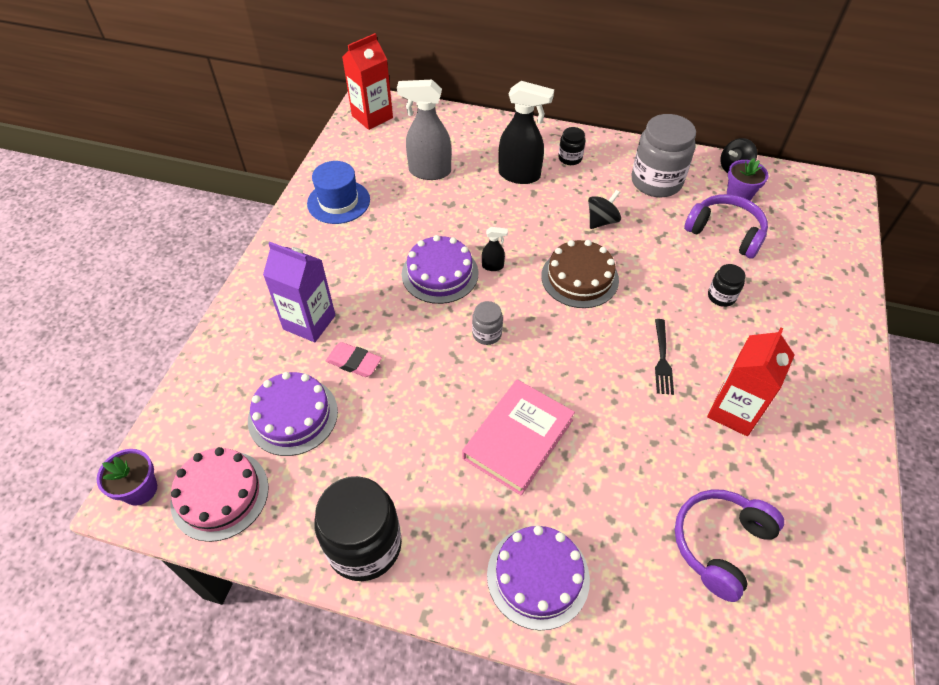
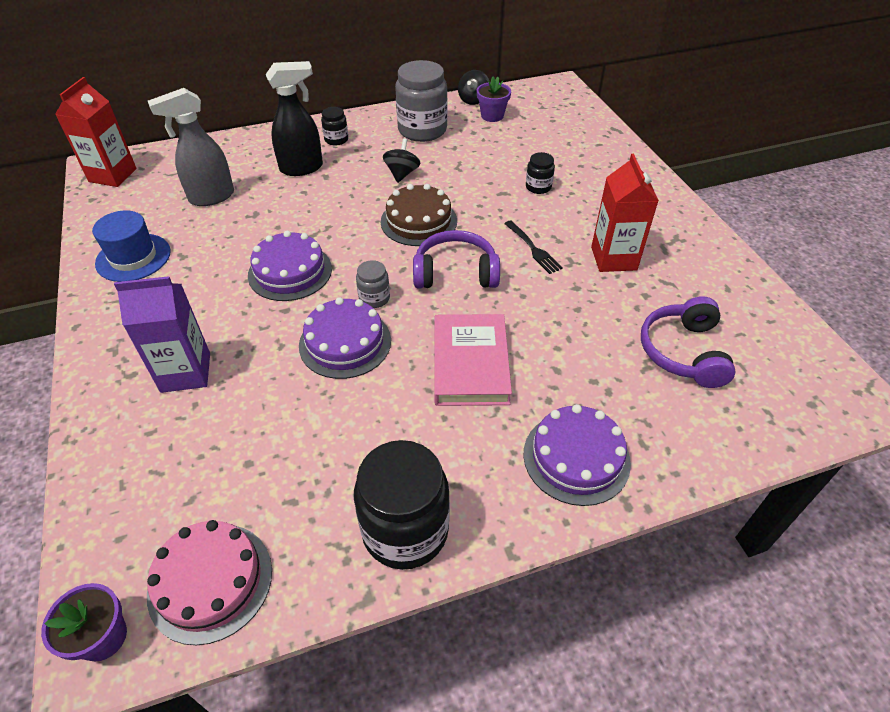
camera: 35 degrees left, 5 degrees down
(293, 415) = (235, 462): purple cake -> purple cake (345, 343)
(354, 362) = (263, 383): pink eraser -> none
(493, 266) = (336, 245): black spray bottle -> none
(725, 233) = (504, 144): purple headphones -> purple headphones (455, 273)

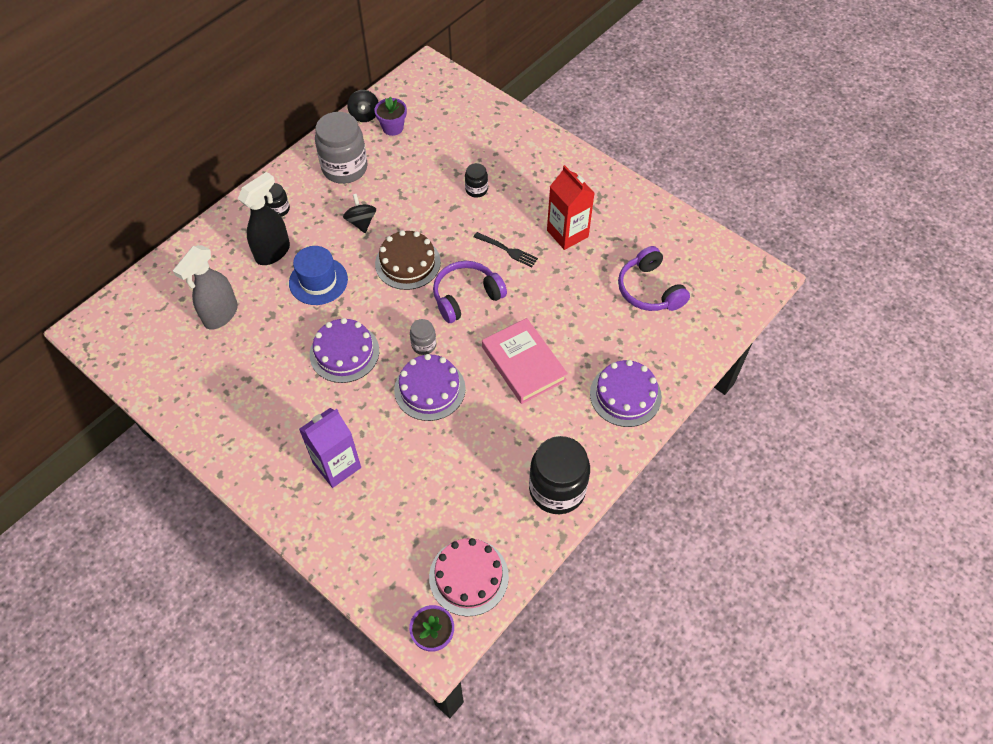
camera: 30 degrees left, 10 degrees up
(112, 175) = (110, 332): red carton -> none
(133, 257) = (208, 399): blue hat -> blue hat (318, 281)

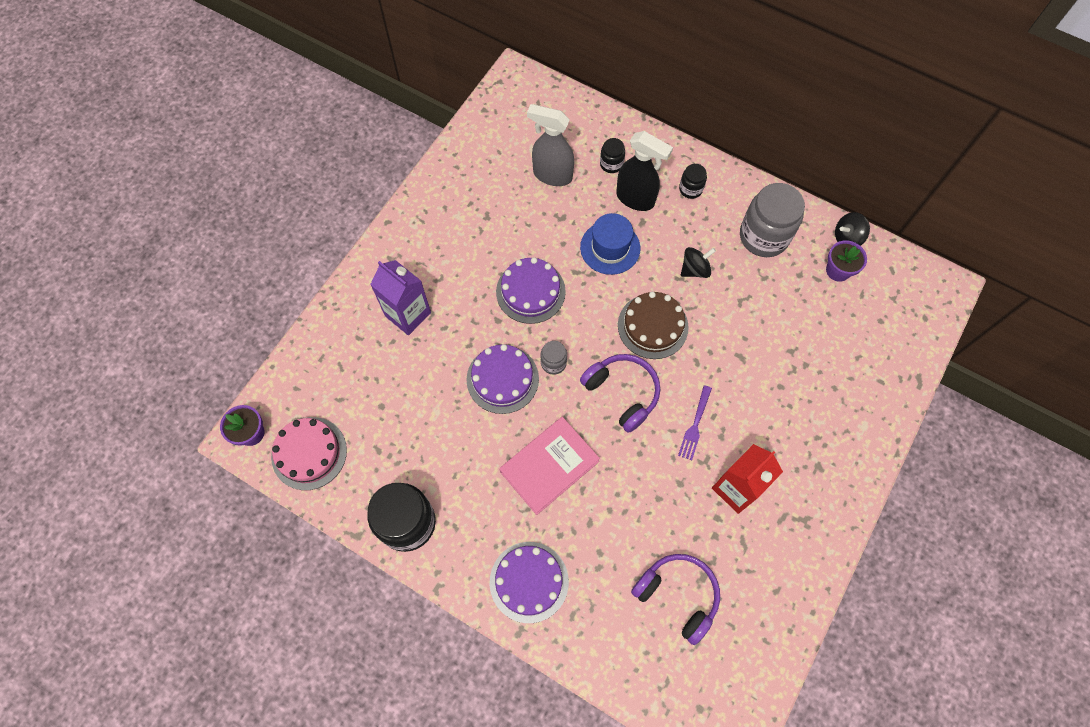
camera: 80 degrees right, 10 degrees up
(476, 190) = (773, 376): black jar -> black jar (611, 164)
(507, 250) = (695, 425): black fork -> purple fork
(649, 290) = (677, 596): purple headphones -> purple headphones turned 75 degrees clockwise

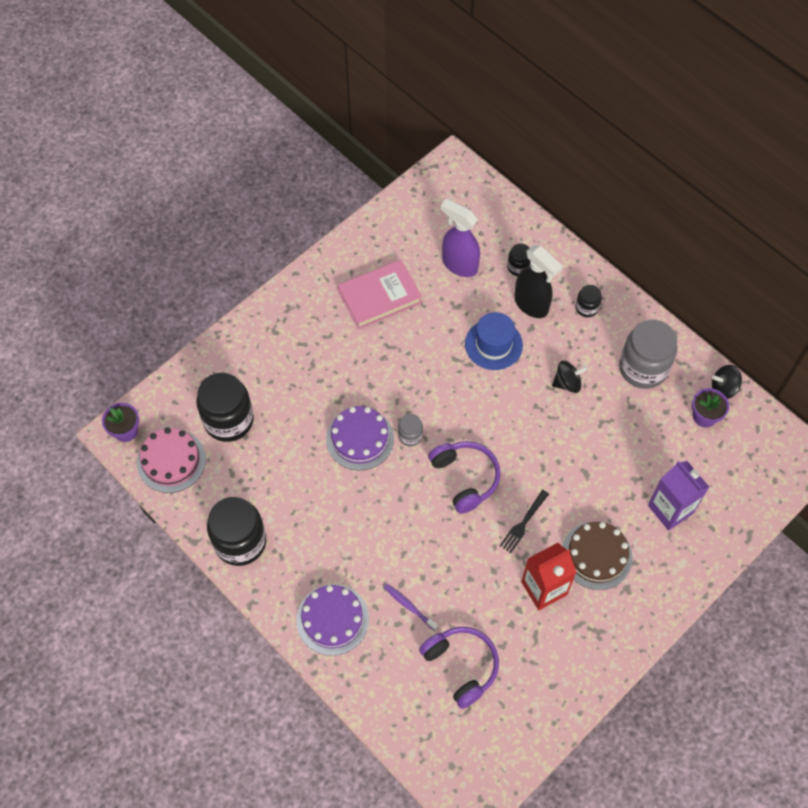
camera: 15 degrees right, 5 degrees down
(359, 393) = (228, 420): none -> black jar
(408, 314) = (291, 361): purple carton -> purple carton (670, 509)
(530, 291) = (408, 367): purple cake -> none
(549, 466) = (379, 526): pink book -> pink book (379, 297)
(552, 175) = (459, 265): grey spray bottle -> purple spray bottle
(605, 545) = (409, 606): none -> purple toothbrush
(653, 326) = (512, 425): brown cake -> brown cake (596, 555)
(695, 425) = (523, 523): purple fork -> black fork

